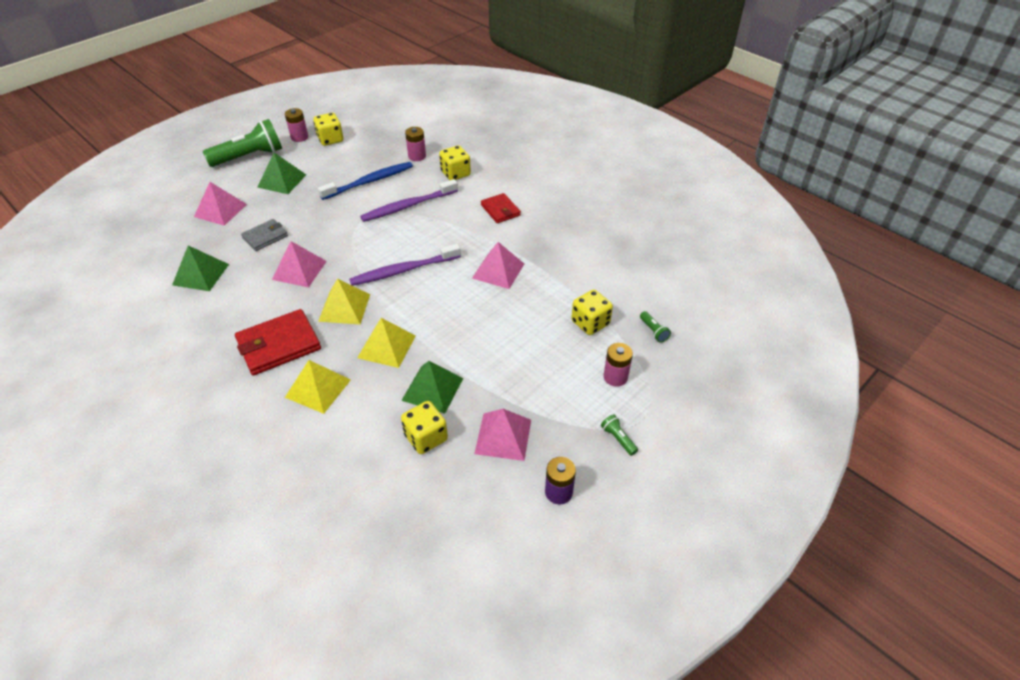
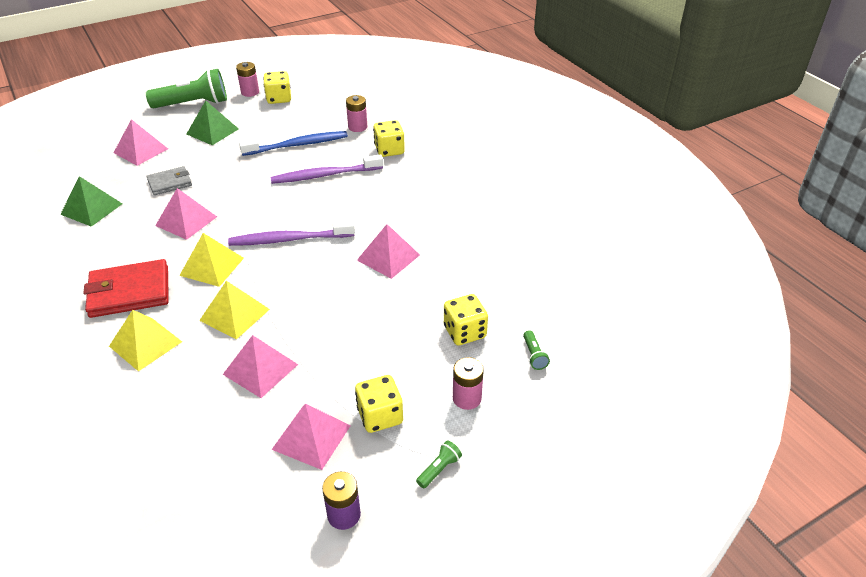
camera: 15 degrees right, 5 degrees down
(426, 437) = (229, 420): yellow dice -> yellow dice (380, 416)
(432, 389) = (260, 369): green pyramid -> pink pyramid
(500, 210) = (419, 195): red wallet -> none
(618, 439) = (439, 469): green flashlight -> green flashlight turned 60 degrees clockwise

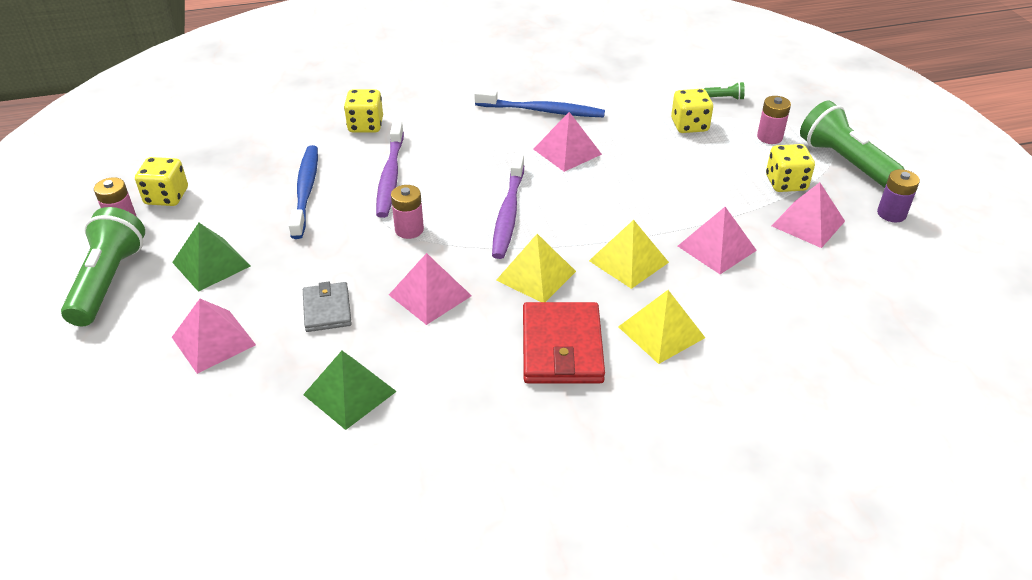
camera: 75 degrees left, 0 degrees up
(357, 127) = (296, 141): pink battery -> pink battery (409, 230)
(439, 469) = (845, 162): green flashlight -> green flashlight, size x2.47
(450, 233) = (542, 111): none -> blue toothbrush

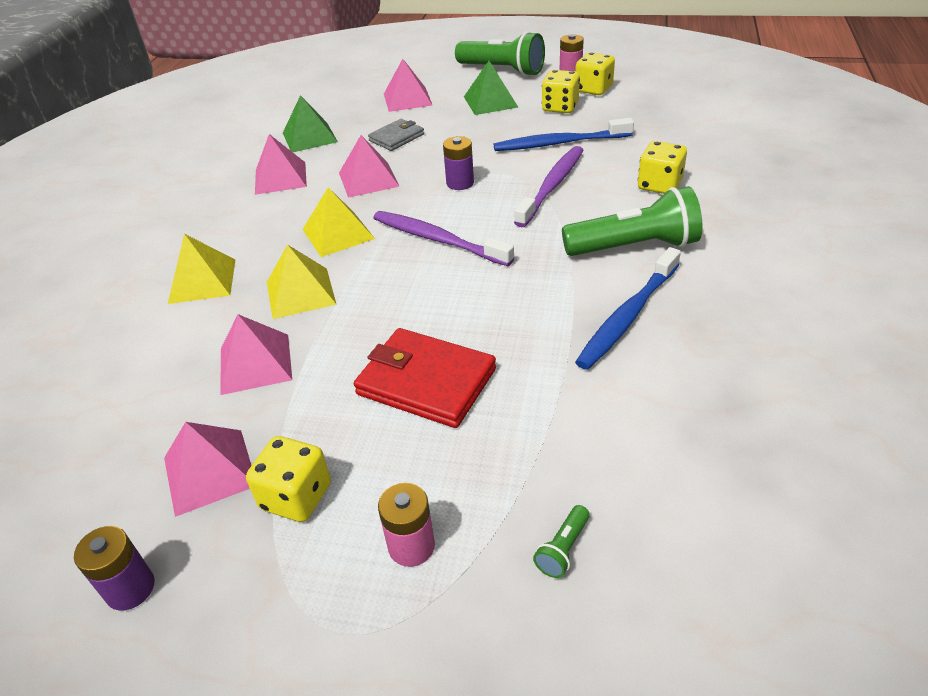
camera: 120 degrees right, 0 degrees up
(306, 190) = (559, 143): blue toothbrush -> blue toothbrush turned 150 degrees clockwise
(327, 309) = (396, 137): grey wallet -> grey wallet turned 60 degrees counterclockwise
(390, 176) = (552, 186): purple toothbrush -> purple toothbrush turned 90 degrees clockwise
(409, 230) = (460, 183): pink battery -> purple battery
(561, 347) = (248, 225): red wallet -> red wallet (426, 381)
(567, 151) = (519, 310): pink pyramid -> pink pyramid (280, 178)
(689, 125) = (506, 455): yellow dice -> yellow dice (560, 107)
(845, 162) = (276, 617): green flashlight -> green flashlight (634, 247)

